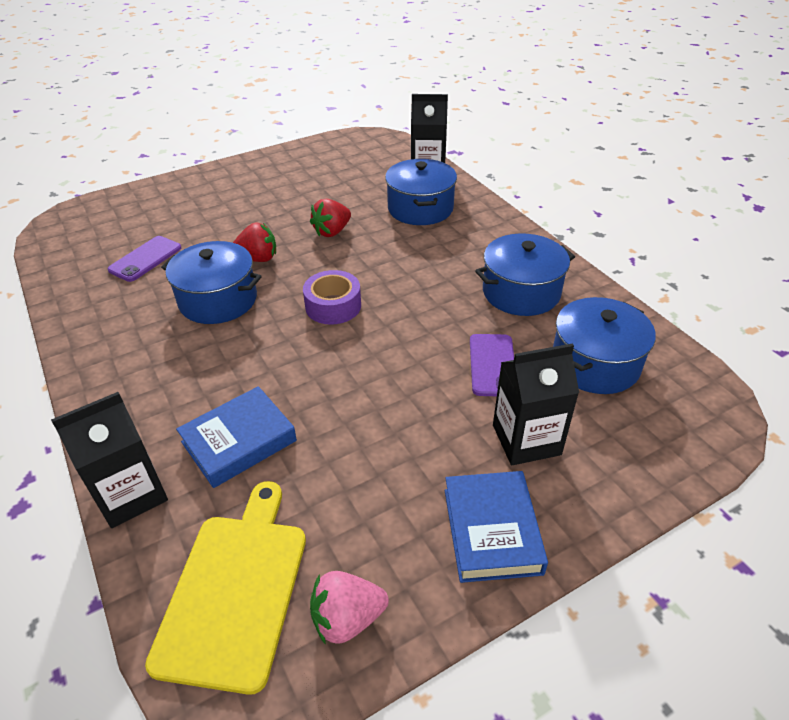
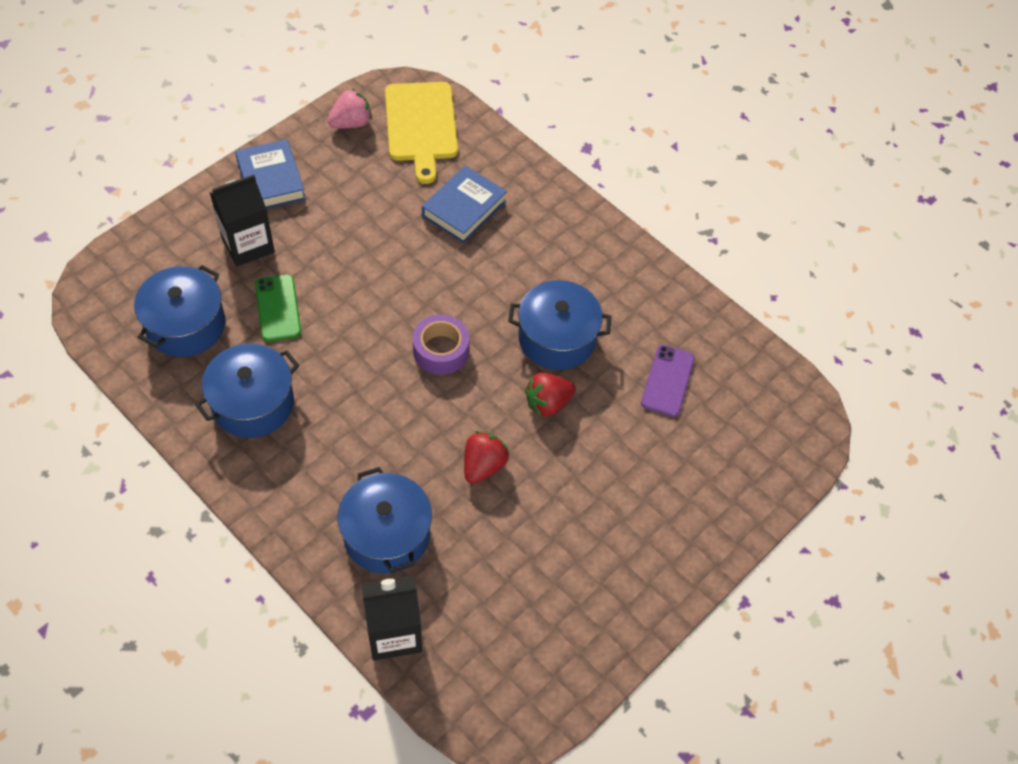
camera: 160 degrees right, 15 degrees up
(131, 494) = (517, 163): black carton -> none
(492, 365) = (278, 308): purple phone -> green phone

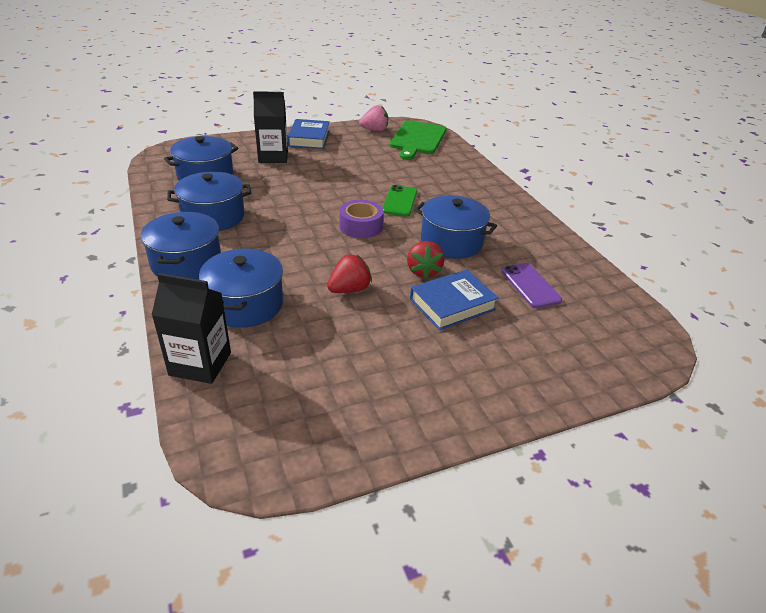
camera: 25 degrees right, 20 degrees down
(278, 308) = (268, 183): green phone -> green phone (399, 201)
(278, 497) = (186, 263): none -> blue pot
(421, 125) = (417, 139): yellow cutting board -> green cutting board
(464, 208) = (422, 173): blue book -> blue book (452, 304)
(547, 403) = (423, 271): red strawberry -> red strawberry turned 90 degrees counterclockwise
(667, 381) = (530, 285): purple phone -> purple phone turned 60 degrees counterclockwise

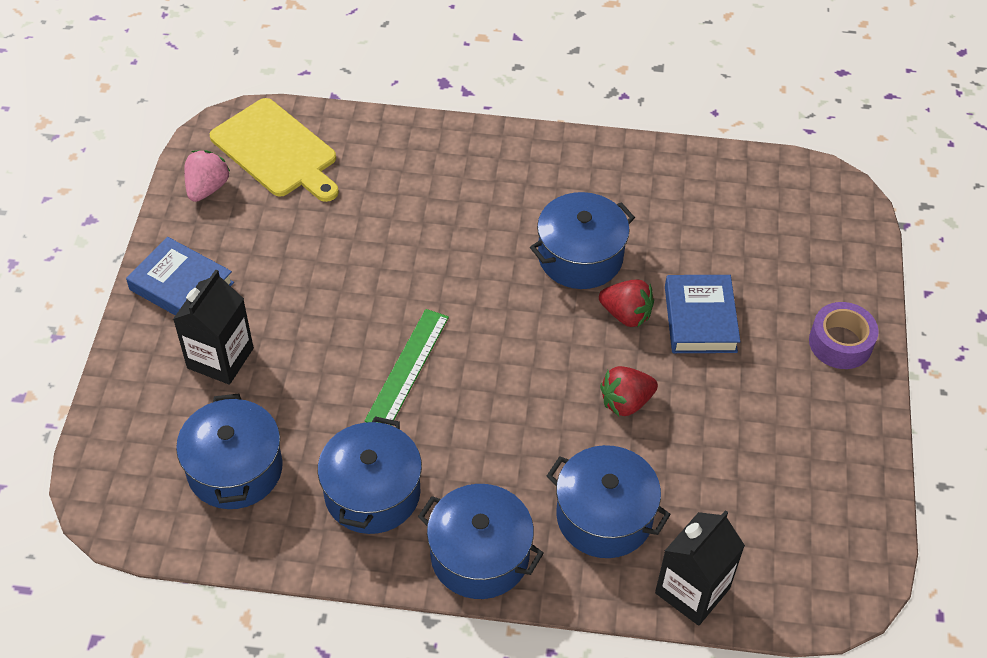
camera: 60 degrees left, 15 degrees up
(310, 206) = (407, 368): none -> green ruler
(349, 289) = (626, 402): red strawberry -> red strawberry turned 105 degrees counterclockwise
(361, 226) = (493, 332): purple tape -> purple tape (840, 343)
(399, 201) = (453, 262): green phone -> none
(417, 139) = (276, 151): green cutting board -> yellow cutting board
(530, 285) = (702, 232): purple phone -> none

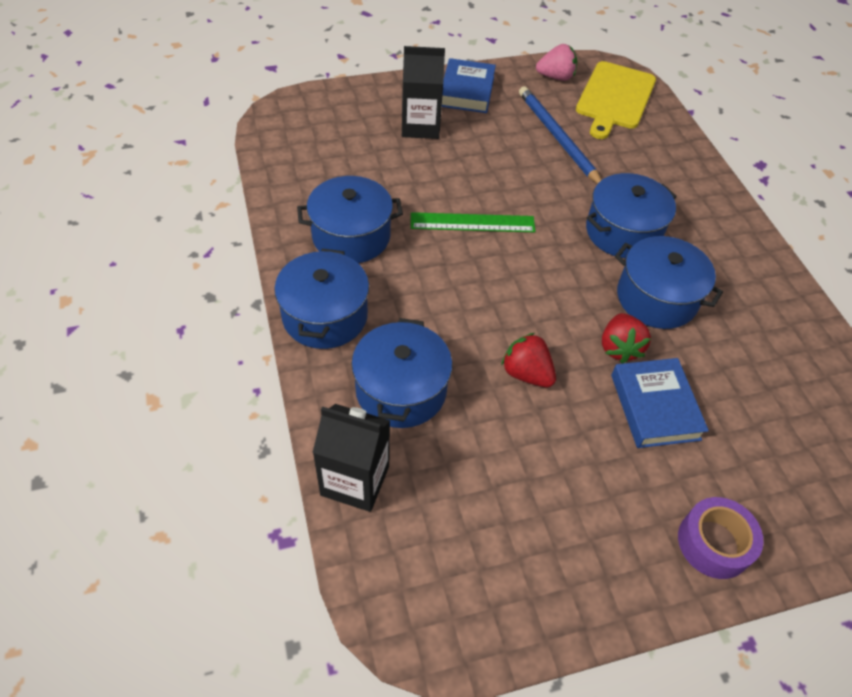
camera: 65 degrees right, 0 degrees up
(235, 469) = (335, 161): blue pot -> blue pot (623, 232)
(313, 233) = (557, 137): none -> blue pencil
(700, 319) = (654, 407): blue book -> blue book turned 75 degrees counterclockwise

